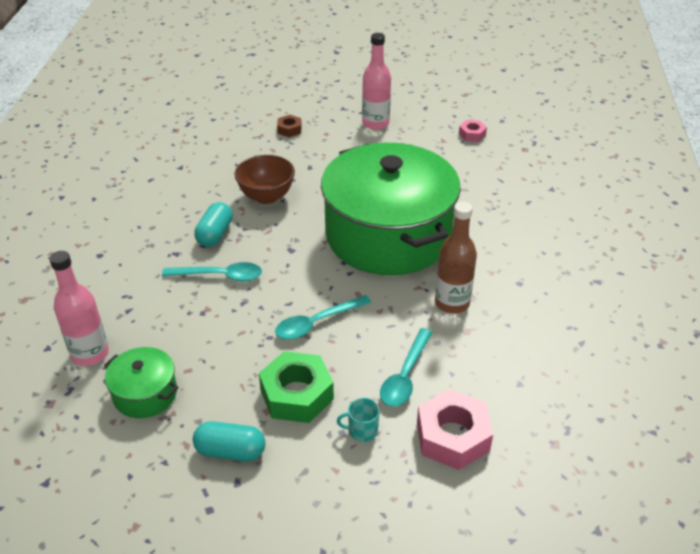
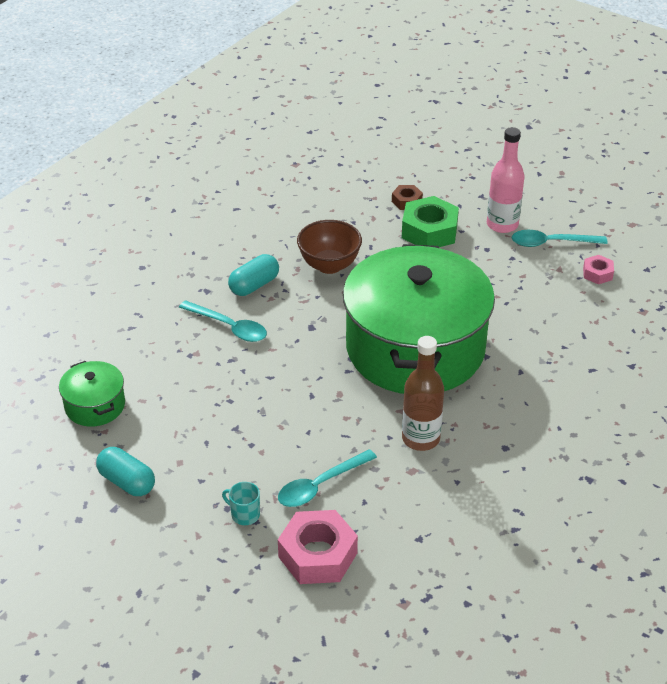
camera: 30 degrees right, 0 degrees up
(90, 354) = (76, 353): pink bottle -> none
(297, 394) = (214, 460): green nut -> green nut (429, 231)
(316, 323) = (280, 405): turquoise spoon -> turquoise spoon (551, 243)

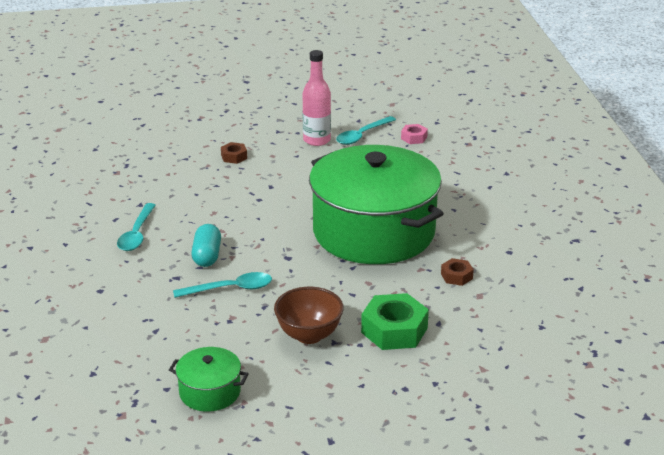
camera: 45 degrees left, 10 degrees down
(127, 482) = (313, 420): turquoise capsule -> none
(244, 514) = (422, 384): turquoise mug -> none
(318, 555) = (501, 374): pink nut -> none
(320, 485) = (440, 337): turquoise spoon -> turquoise spoon (136, 234)
(329, 265) = (241, 217): brown bowl -> brown bowl (309, 335)
(420, 438) = (456, 276): brown bottle -> brown nut
(429, 231) = (276, 165): green nut -> green nut (394, 330)

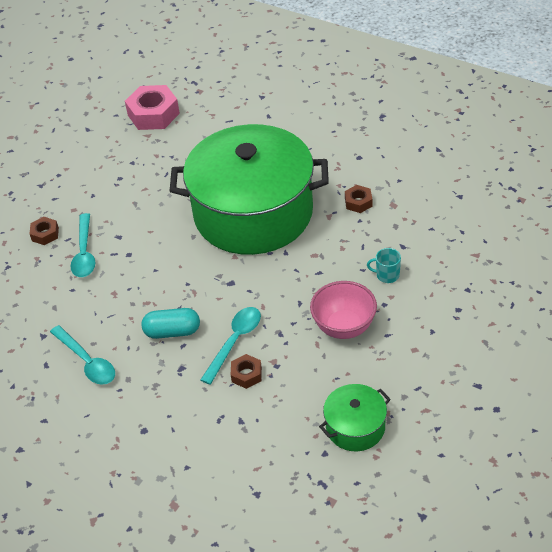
camera: 45 degrees left, 15 degrees up
(204, 311) = (246, 374): none -> brown nut
(207, 256) = (172, 332): turquoise capsule -> turquoise capsule turned 45 degrees counterclockwise
(309, 335) = (344, 327): brown bowl -> pink bowl
(317, 140) = (85, 170): pink bottle -> none
(362, 135) = (112, 140): turquoise spoon -> turquoise spoon (84, 253)
(394, 330) = (387, 275): green nut -> turquoise mug
(414, 138) = (153, 114): pink nut -> pink nut, size x1.94

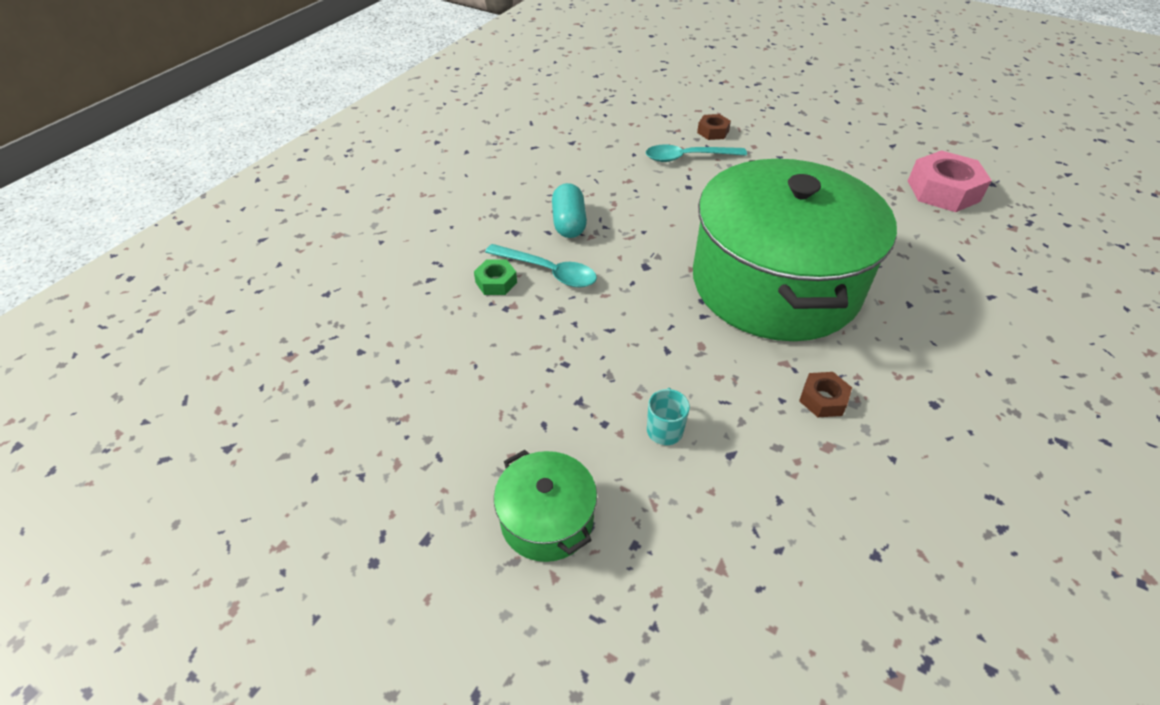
camera: 85 degrees right, 0 degrees up
(87, 361) = (534, 170): turquoise spoon -> none
(246, 374) = (496, 282): brown nut -> green nut
(344, 327) = (562, 375): pink bowl -> none
(355, 427) = (390, 382): green pot -> green pot (547, 519)

